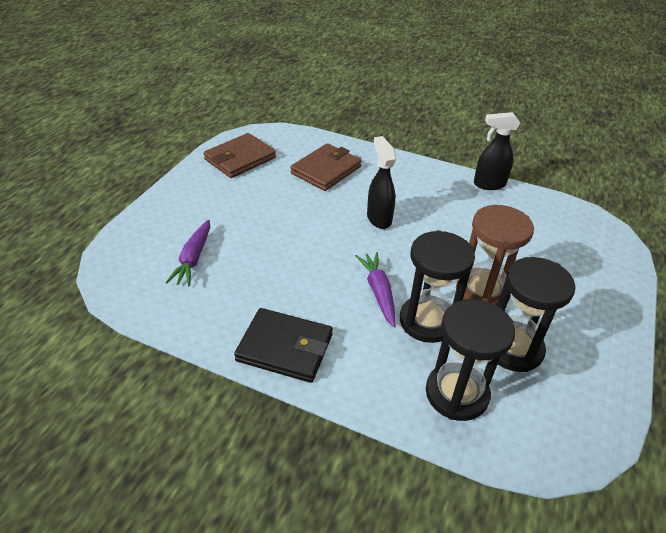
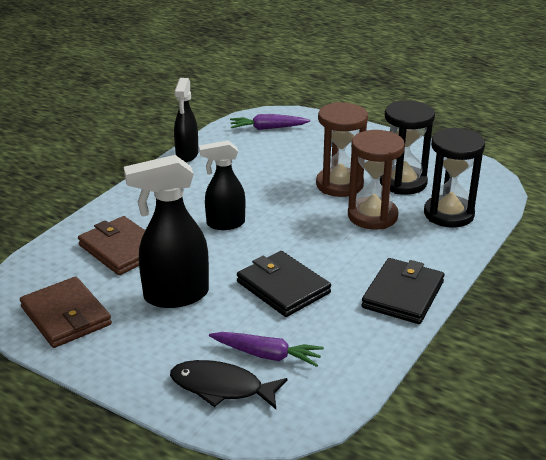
camera: 80 degrees left, 10 degrees down
(156, 238) = (222, 387): none -> black fish
(268, 203) = (175, 296): none -> black spray bottle
(286, 261) = (283, 287): none -> black wallet
(378, 292) = (334, 236): purple carrot -> purple carrot (267, 128)
(427, 321) = (372, 216): black hourglass -> brown hourglass

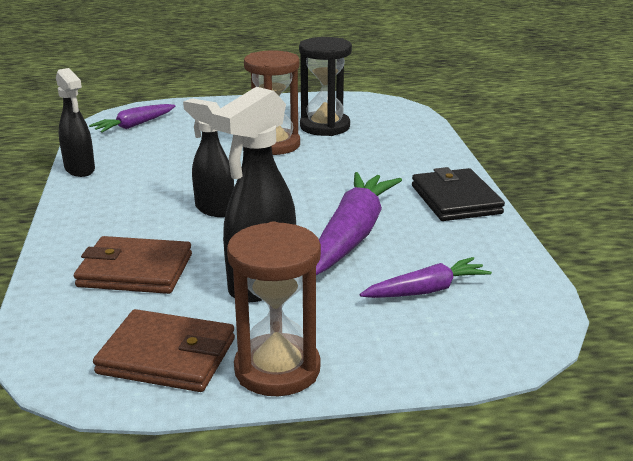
camera: 40 degrees left, 5 degrees down
(222, 387) = (432, 335): black fish -> none
(225, 224) = (214, 209): black spray bottle -> black spray bottle turned 90 degrees clockwise
(283, 287) = (352, 235): black wallet -> purple carrot
(372, 216) = (339, 157): brown hourglass -> brown hourglass (277, 369)
(448, 214) = (396, 135): black hourglass -> none

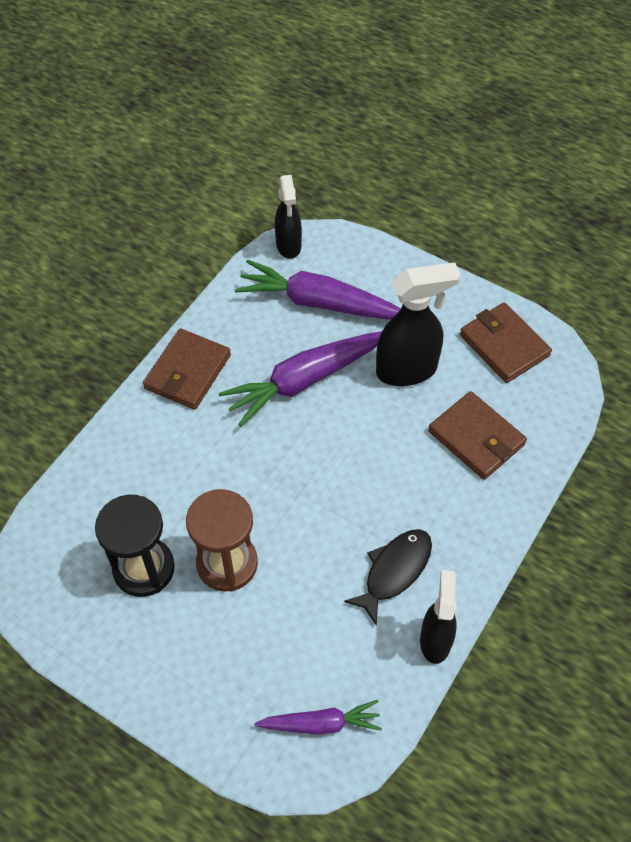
camera: 140 degrees left, 30 degrees up
(142, 182) = (394, 571): none -> black fish
(214, 209) = (368, 482): black spray bottle -> black spray bottle (288, 246)
(277, 369) = (454, 300): brown hourglass -> none
(426, 290) = (318, 302): purple carrot -> purple carrot, size x1.75
(455, 199) = (188, 372): black wallet -> brown wallet

